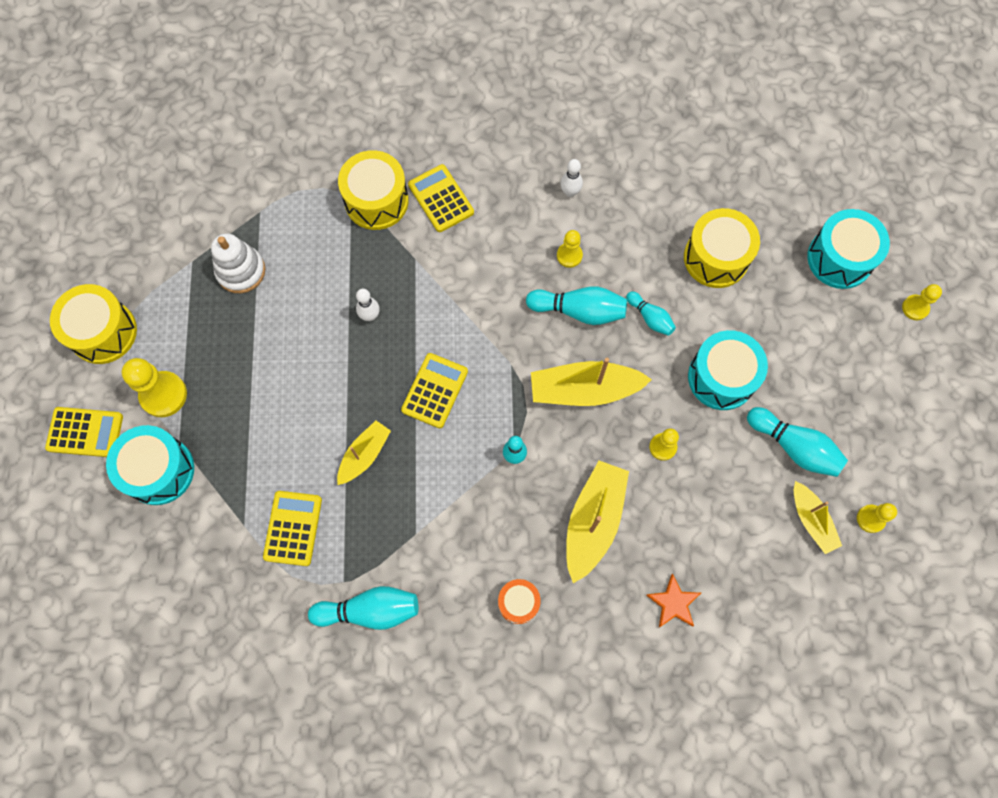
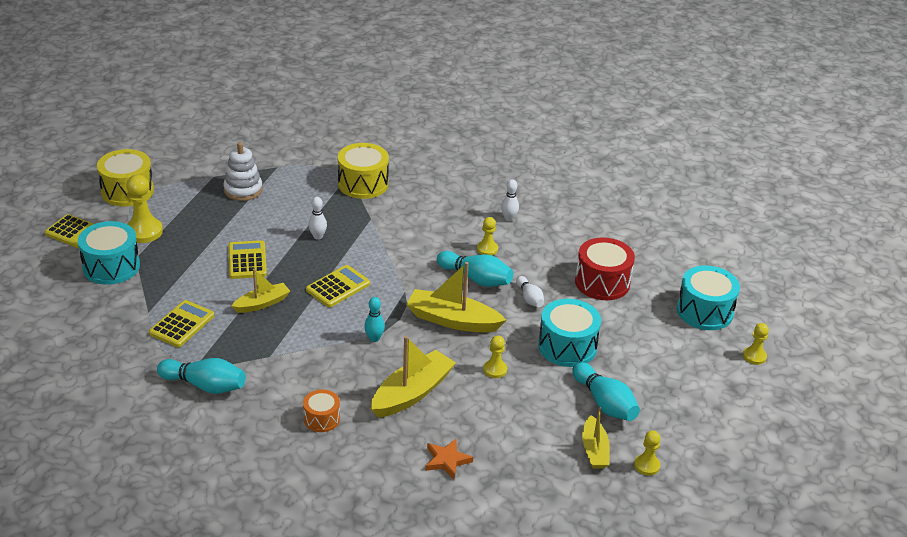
camera: 20 degrees right, 35 degrees down
(441, 199) = (410, 195): yellow calculator -> yellow calculator (247, 260)
(650, 318) = (529, 298): turquoise bowling pin -> white bowling pin
(716, 258) = (602, 282): yellow drum -> red drum

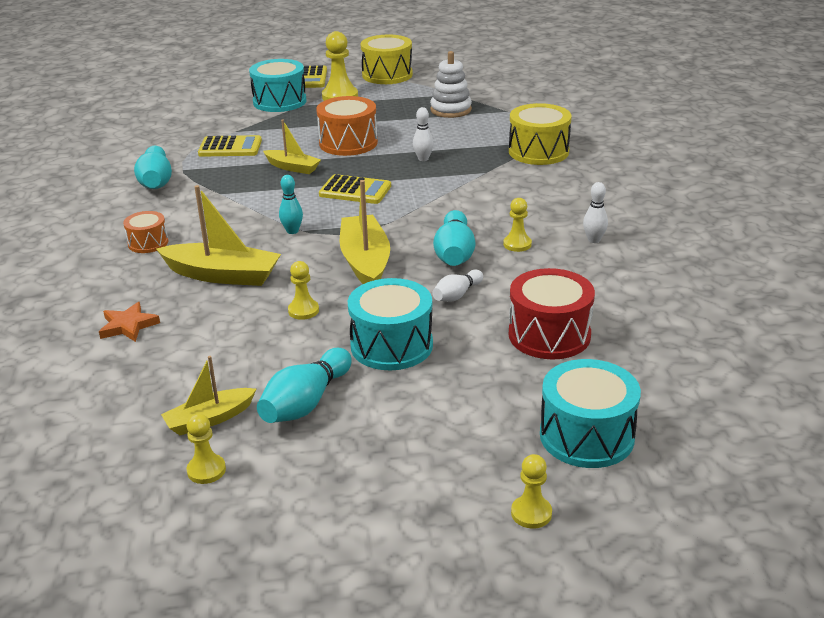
camera: 65 degrees right, 5 degrees down
(247, 260) = (348, 143): yellow calculator -> orange drum

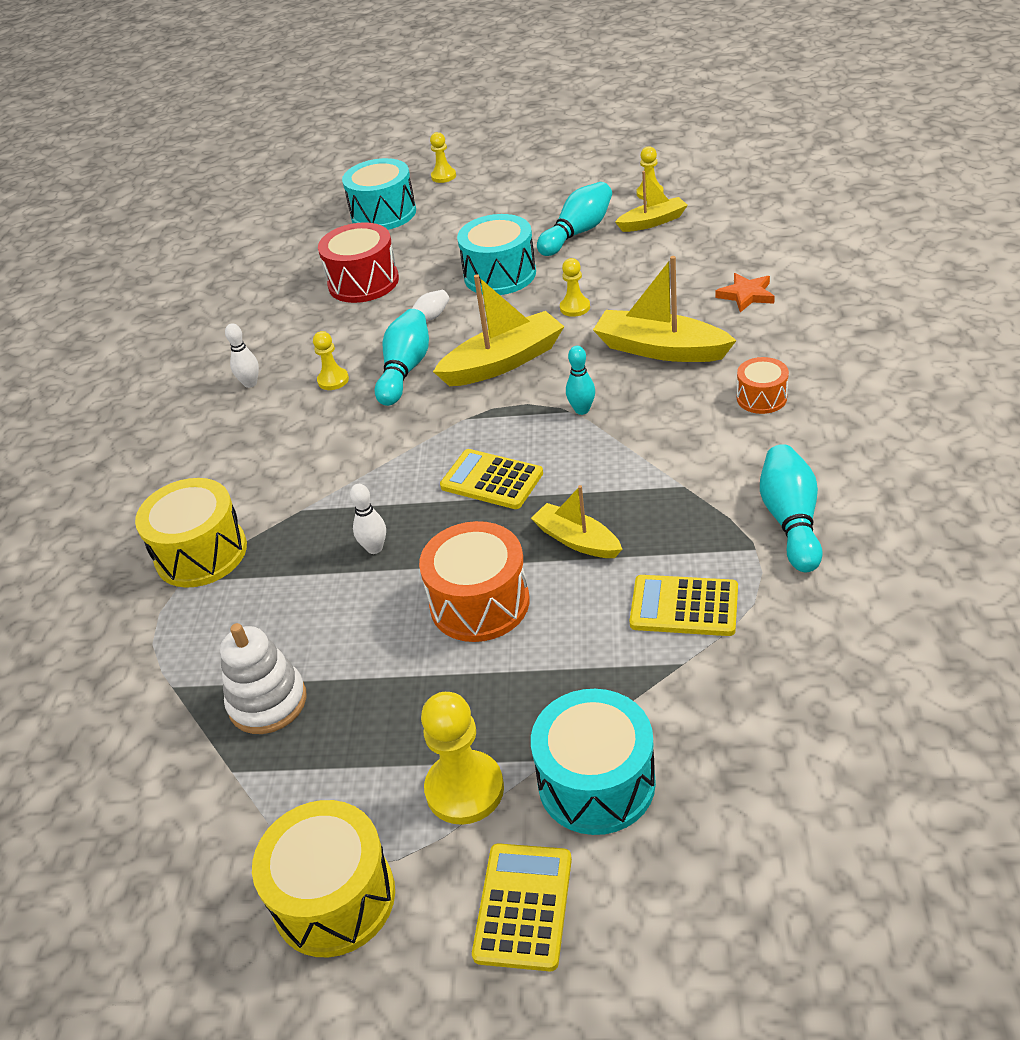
camera: 165 degrees left, 10 degrees up
(365, 262) = (503, 362): yellow boat -> yellow boat turned 120 degrees counterclockwise

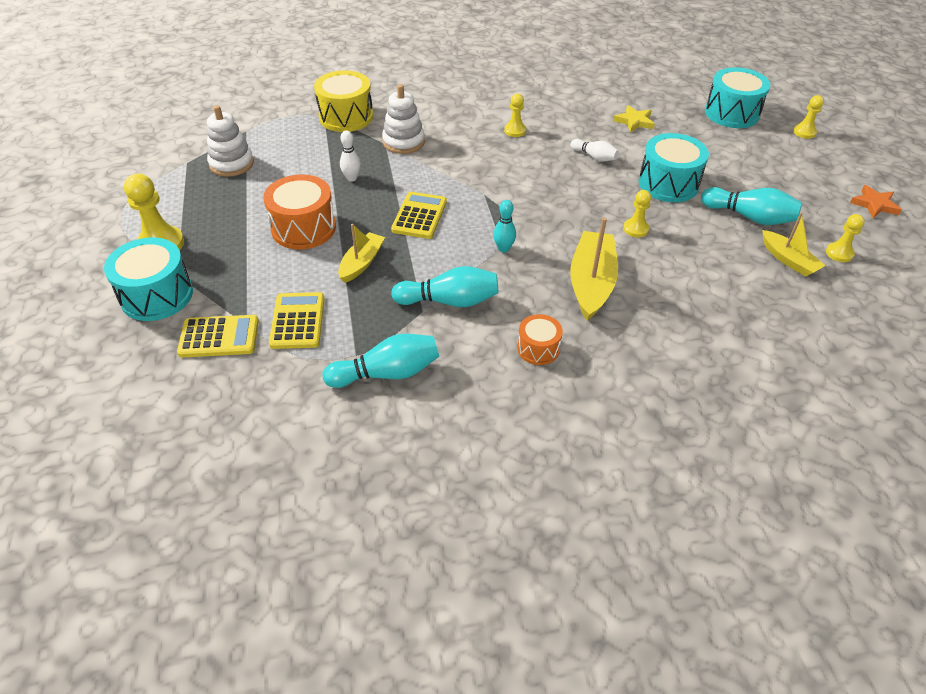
camera: 70 degrees right, 5 degrees up
(250, 383) = (504, 99): white bowling pin -> none
(306, 489) = (403, 142): none -> white stacking toy
(334, 898) = (102, 211): yellow drum -> none
(363, 282) = (634, 121): red drum -> yellow star
(405, 370) = (533, 158): turquoise bowling pin -> turquoise bowling pin (450, 301)
(503, 362) = (553, 202): yellow boat -> none
(523, 906) = (80, 277): yellow calculator -> yellow calculator (219, 337)
(746, 295) = (689, 330): orange star -> orange star (874, 204)

